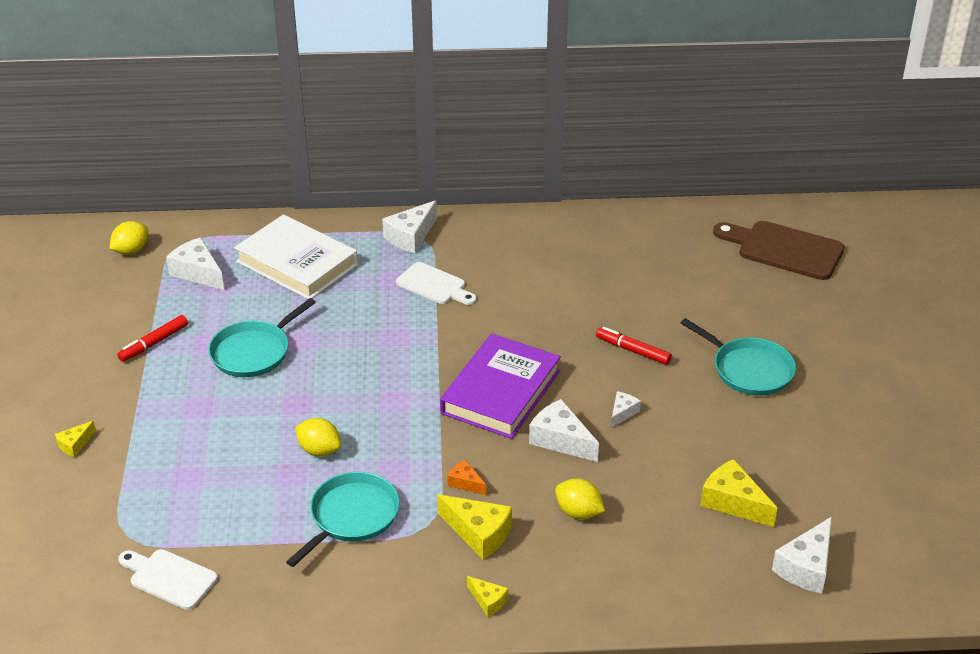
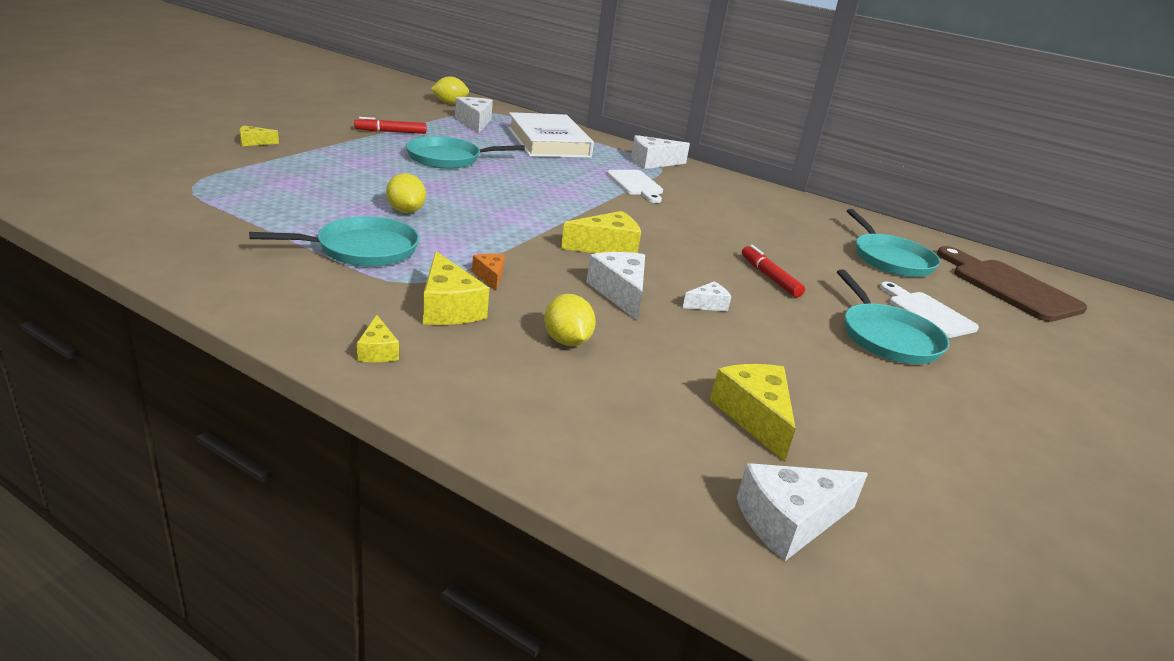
camera: 30 degrees right, 10 degrees down
(169, 578) = (170, 213): white cutting board -> white cutting board (927, 312)
(501, 392) = (607, 247): purple book -> yellow cheese
(689, 266) = (890, 259): none -> turquoise pan

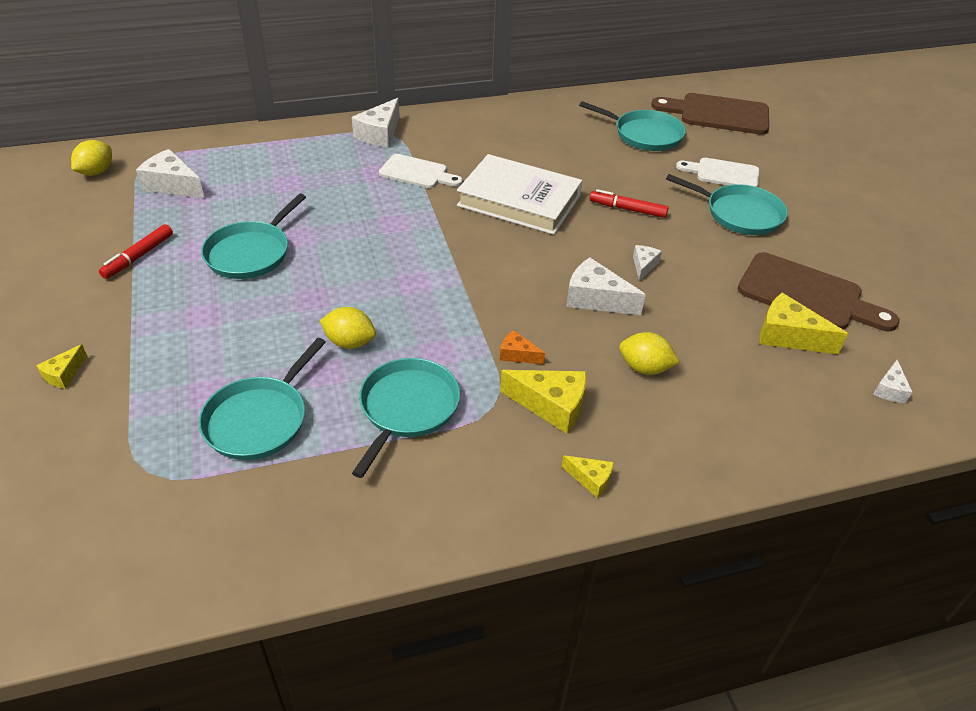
camera: 45 degrees left, 15 degrees up
(283, 203) = (259, 419): none -> turquoise pan
(548, 142) = (274, 167): white book -> white book (519, 201)
(607, 247) = (518, 261): yellow cheese -> none
(789, 521) = (889, 389): white cheese -> white cheese, size x0.55
(844, 413) = (807, 294): none -> brown cutting board

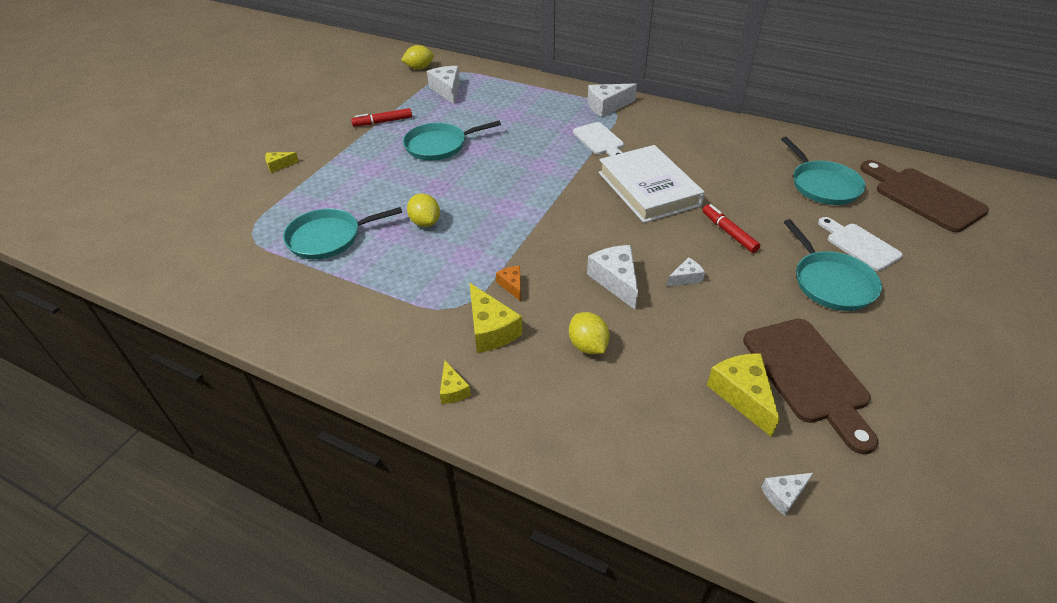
camera: 45 degrees right, 0 degrees up
(407, 408) = (406, 278): turquoise pan -> none

